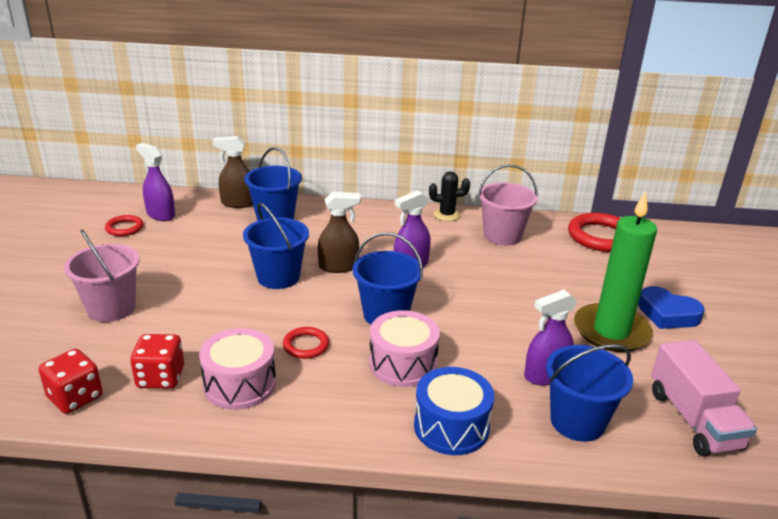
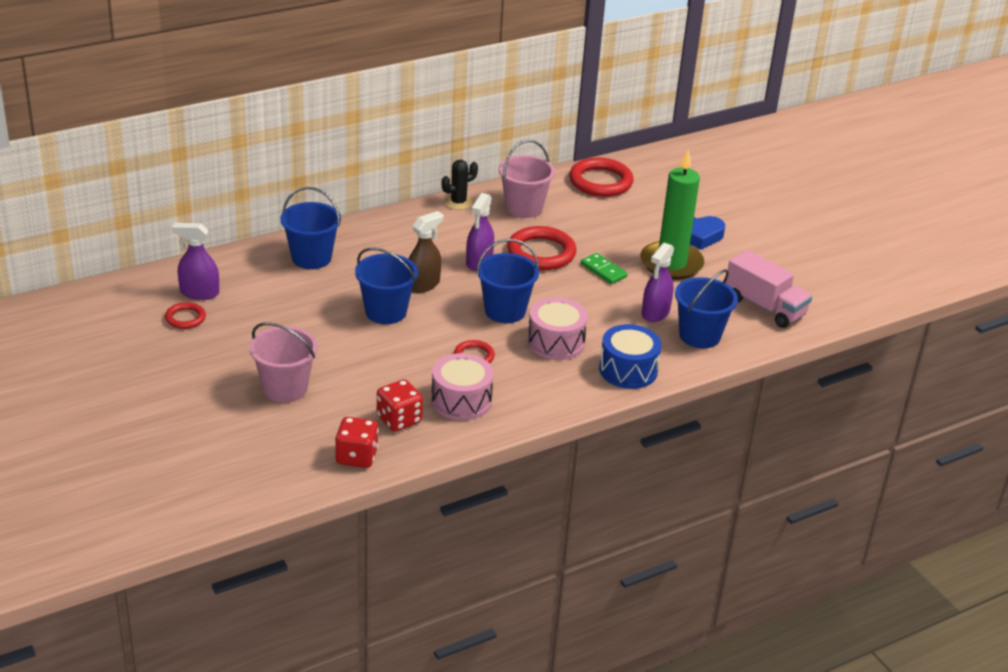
camera: 35 degrees left, 5 degrees up
(238, 203) = (256, 255): brown spray bottle -> none
(479, 276) = (541, 253): none -> red ring
(527, 312) = (603, 270): none -> green domino

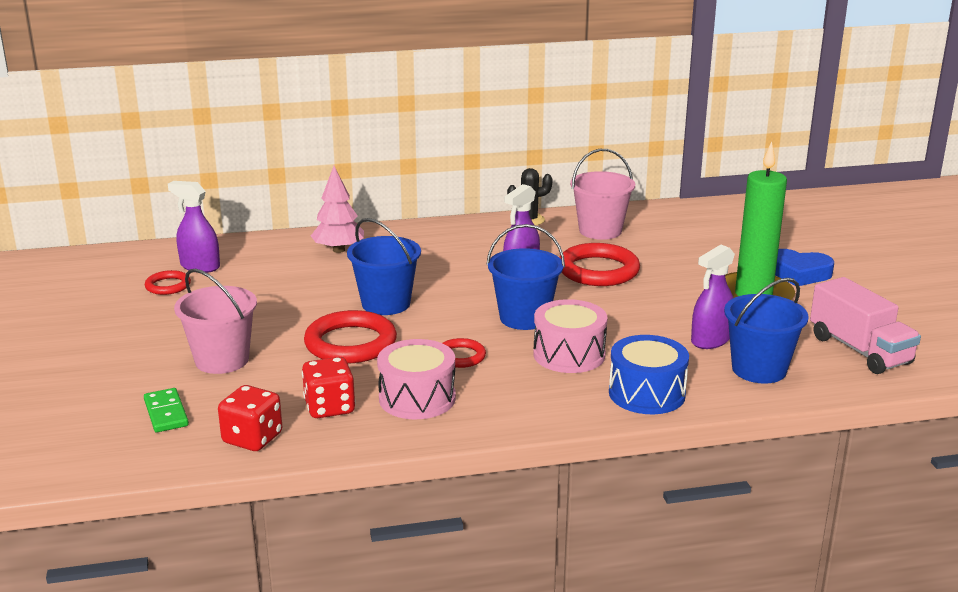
camera: 20 degrees right, 10 degrees down
(311, 258) = (338, 250): blue bucket -> pink tree
(423, 284) = (444, 284): brown spray bottle -> none
(600, 182) = (701, 217): red ring -> red ring (350, 343)
(603, 270) = (665, 293): green domino -> green domino (166, 413)

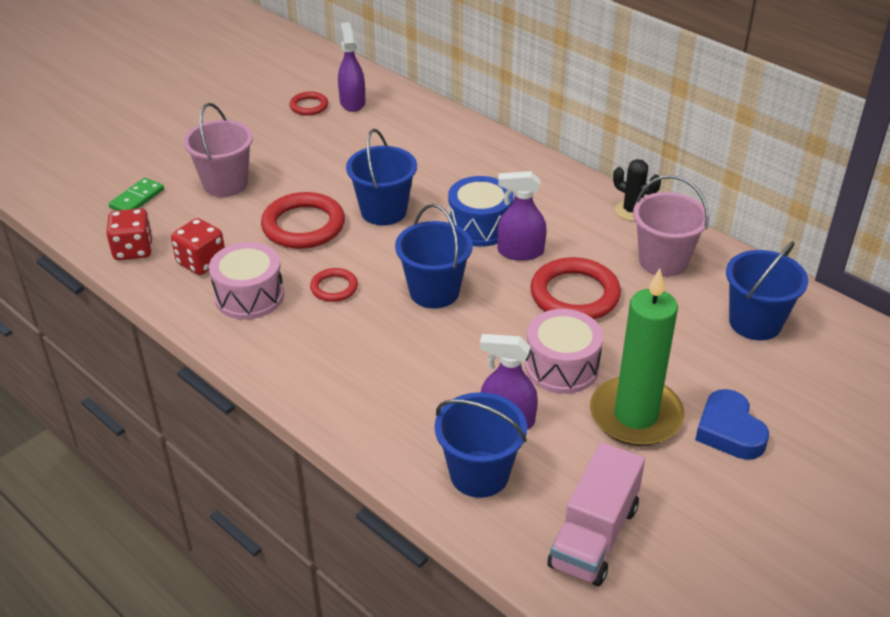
camera: 55 degrees right, 15 degrees up
(338, 250) = (450, 145): pink tree -> none
(569, 354) = (393, 344): pink drum -> pink drum (562, 367)
(646, 393) = (366, 417): blue drum -> blue drum (480, 226)
(701, 228) = (755, 322): none -> blue bucket

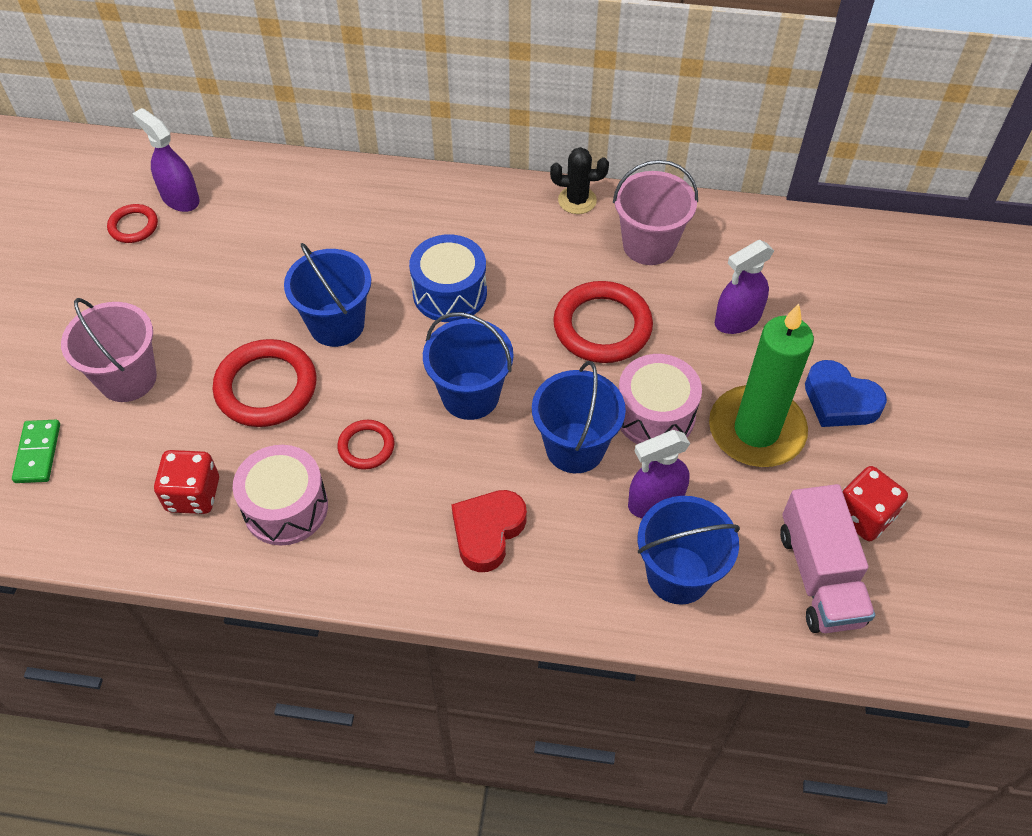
camera: 35 degrees left, 15 degrees up
(133, 250) = (98, 522): red dice -> red dice (863, 516)
(366, 376) = (487, 532): none -> red heart
(520, 252) = (513, 303): purple spray bottle -> purple spray bottle (737, 320)
(755, 322) = (775, 273): blue bucket -> blue bucket (575, 448)

